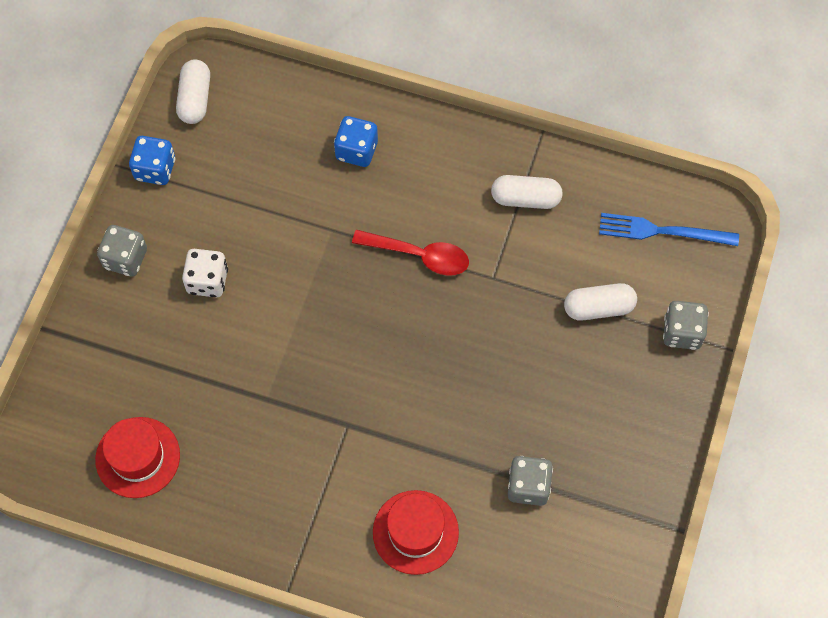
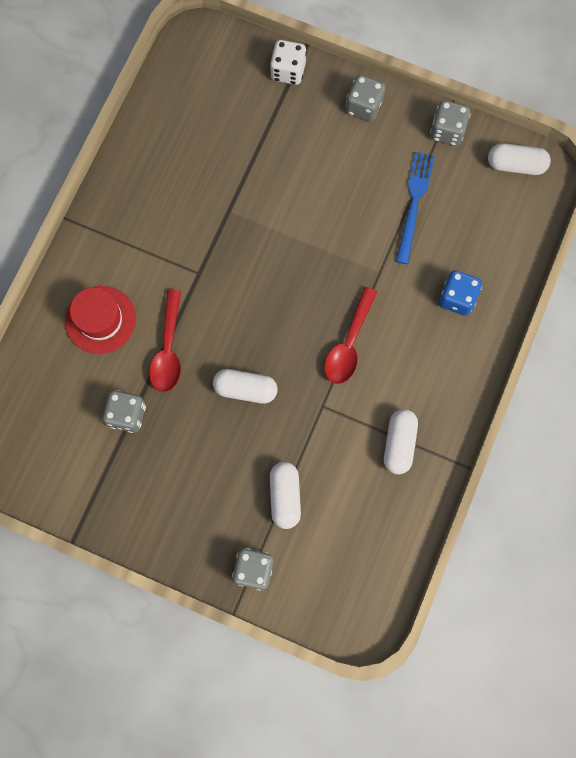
camera: 95 degrees right, 10 degrees up
(137, 457) = (189, 113): red hat -> none
(155, 169) = (447, 131): blue dice -> grey dice
(207, 281) = (338, 169): white dice -> white dice (288, 71)
(445, 449) = (168, 350): none -> red spoon
(482, 359) = (245, 389): none -> white capsule
(662, 231) = (357, 567): blue fork -> blue fork (414, 203)

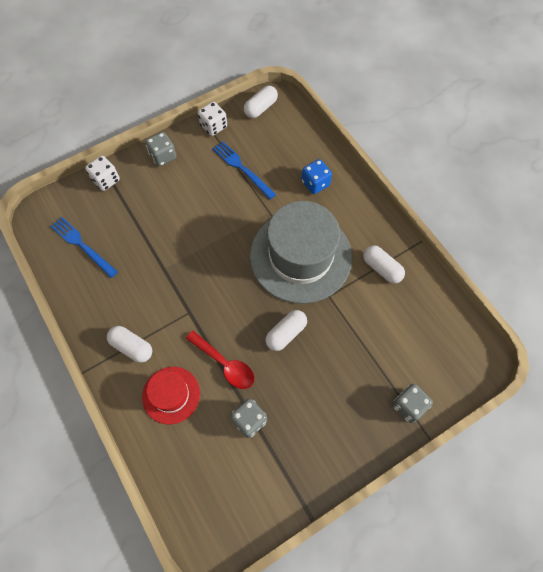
camera: 55 degrees left, 10 degrees down
(194, 110) = (82, 245): none -> blue fork
(285, 496) = (372, 355): white capsule -> white capsule (132, 347)
(349, 344) = (300, 256): red spoon -> grey hat
(447, 131) = (213, 126): grey dice -> white dice

